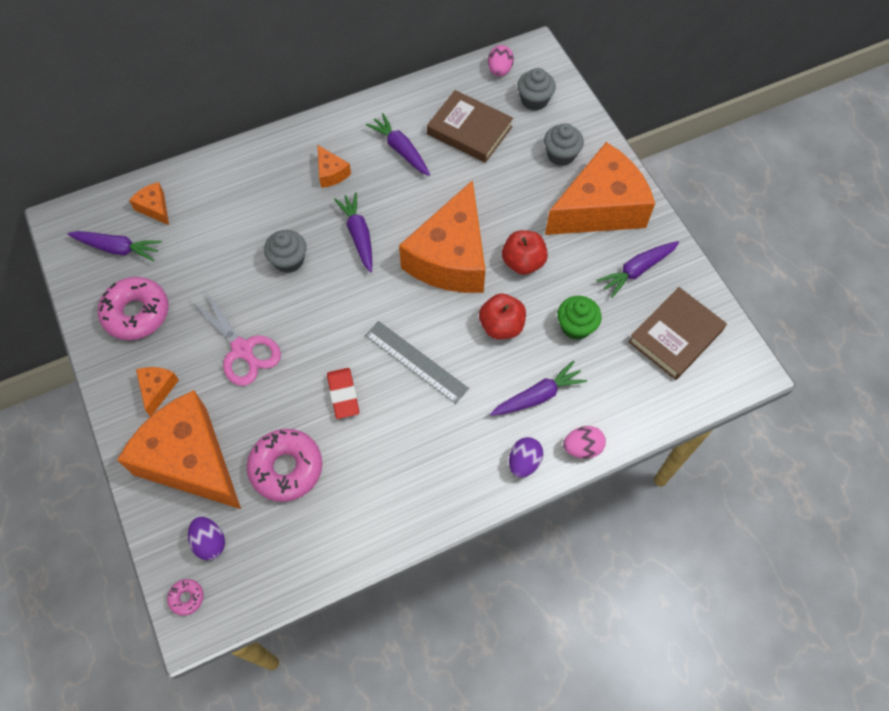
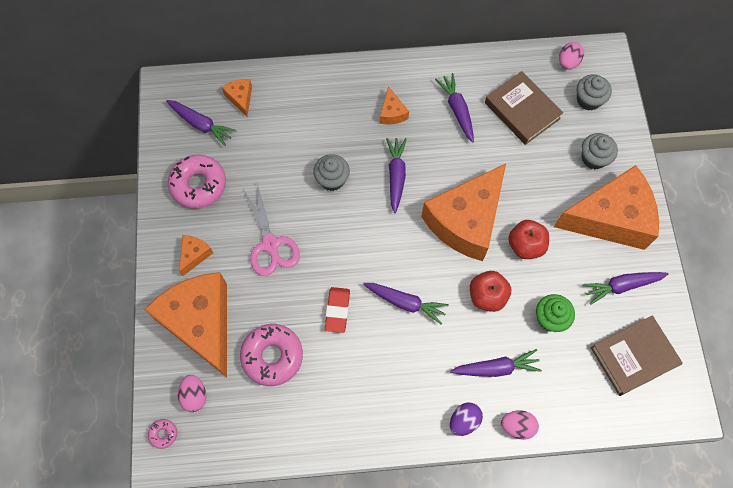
camera: 20 degrees right, 5 degrees up
(210, 542) = (194, 396): purple egg -> pink egg
(416, 361) = (405, 303): grey ruler -> purple carrot

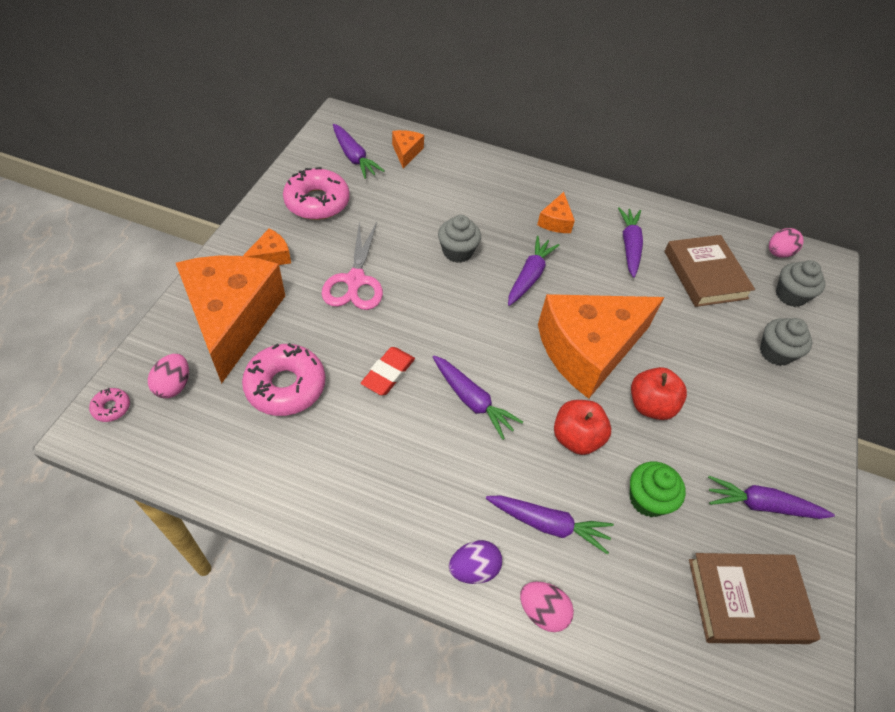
camera: 20 degrees right, 15 degrees down
(610, 218) = (773, 422): orange cheese -> none

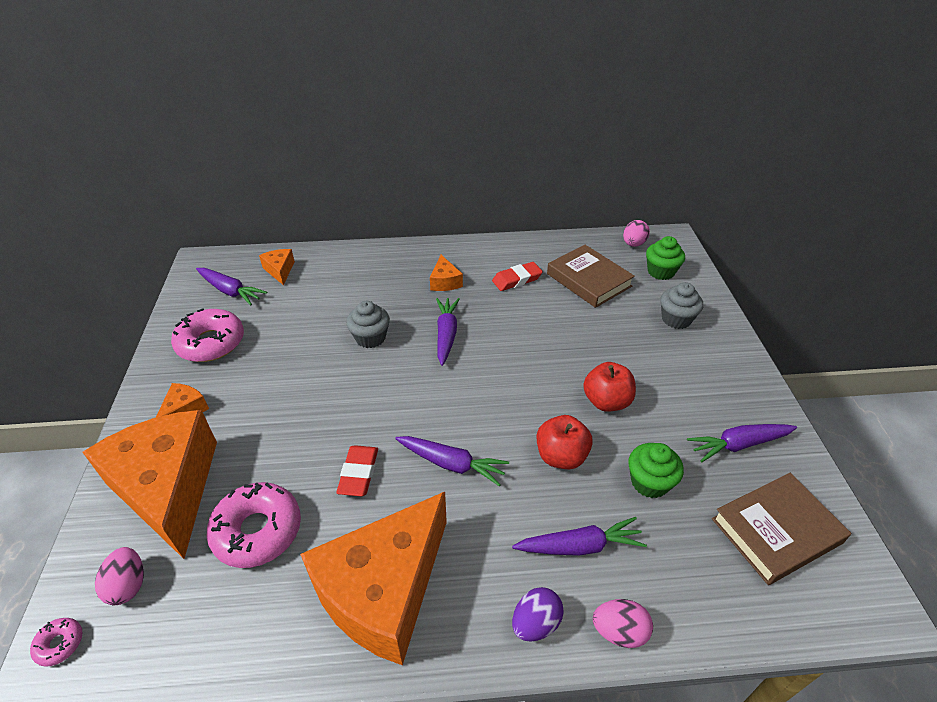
camera: 20 degrees left, 10 degrees down
(355, 280) = (284, 400): pink scissors -> none
(588, 350) = (530, 377): orange cheese -> orange cheese (384, 590)
(629, 246) = (517, 279): purple carrot -> red eraser
(790, 295) = (660, 272): grey cupcake -> green cupcake

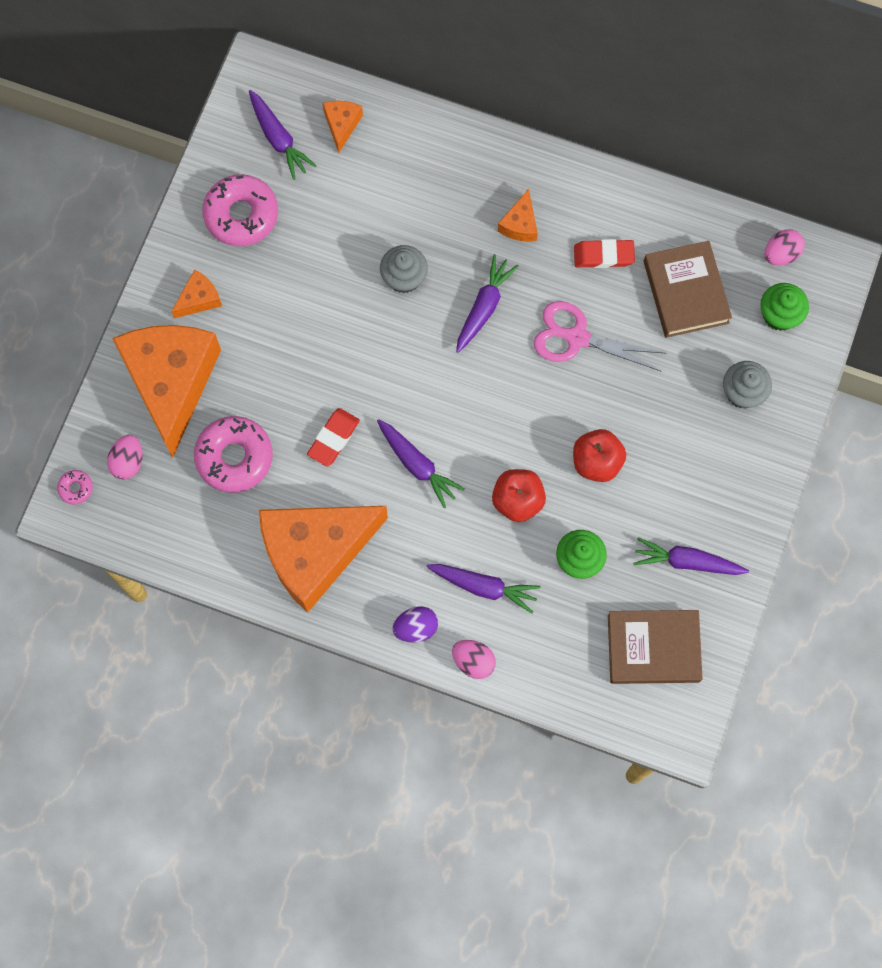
camera: 25 degrees right, 30 degrees up
(531, 329) = (577, 338): none -> pink scissors

